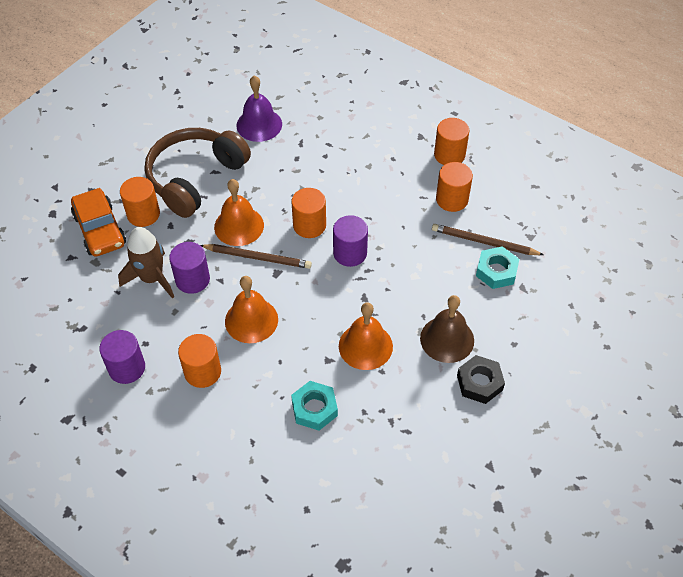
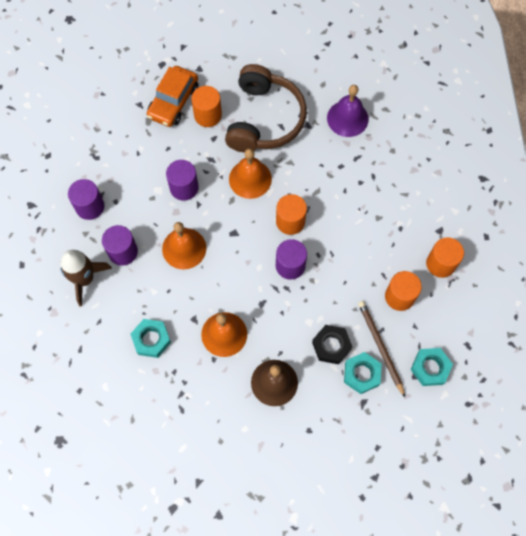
camera: 50 degrees right, 15 degrees up
(152, 278) = (164, 163): brown rocket -> brown rocket (85, 279)
(195, 178) = (264, 119): brown headphones -> brown headphones turned 105 degrees clockwise
(202, 372) = (123, 252): orange cylinder -> purple cylinder
(257, 257) = (235, 211): brown pencil -> none
(479, 382) = (257, 429): black nut -> black nut (331, 345)
(532, 222) = (430, 368): none -> turquoise nut

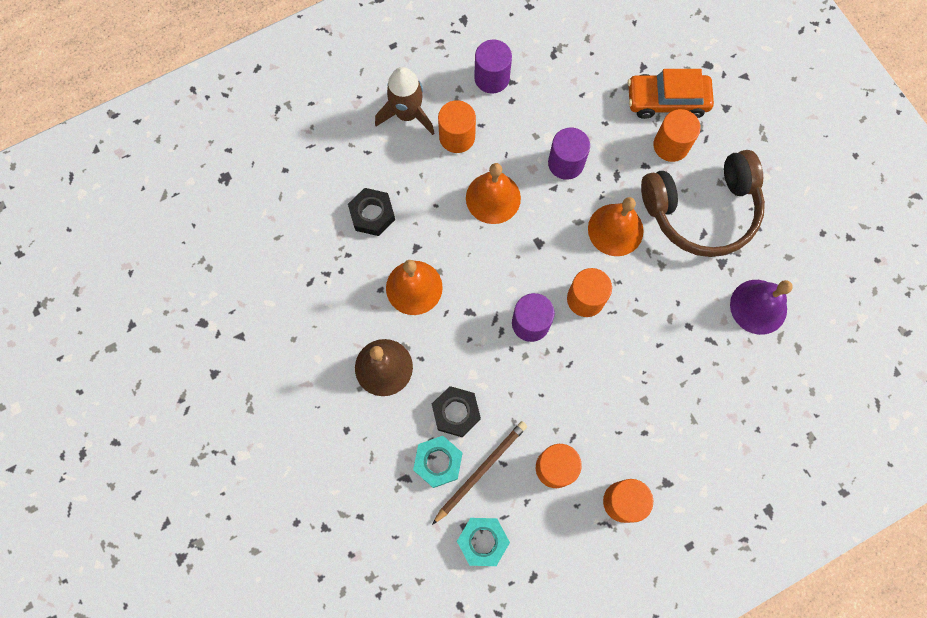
camera: 65 degrees right, 5 degrees up
(123, 252) = (457, 137): purple cylinder -> orange cylinder
(151, 339) = (372, 214): turquoise nut -> black nut

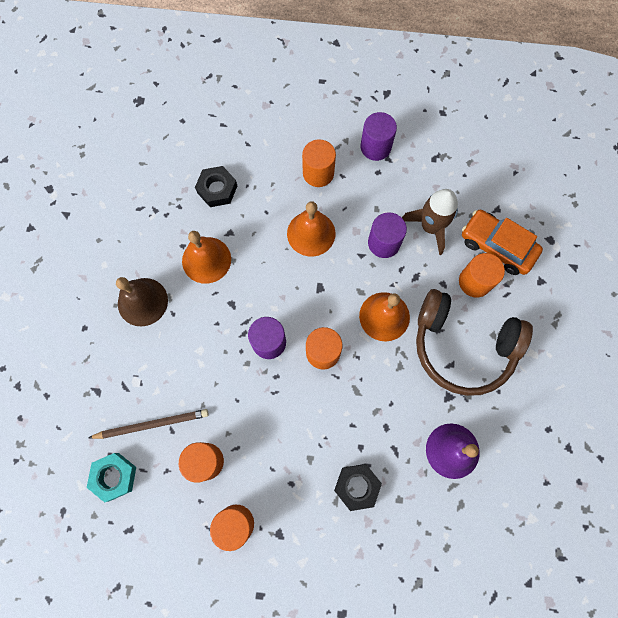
camera: 35 degrees right, 0 degrees up
(407, 114) = (295, 135): brown rocket -> brown rocket (430, 227)
(438, 462) = (127, 396): turquoise nut -> none
(456, 412) = (167, 369): black nut -> black nut (357, 486)

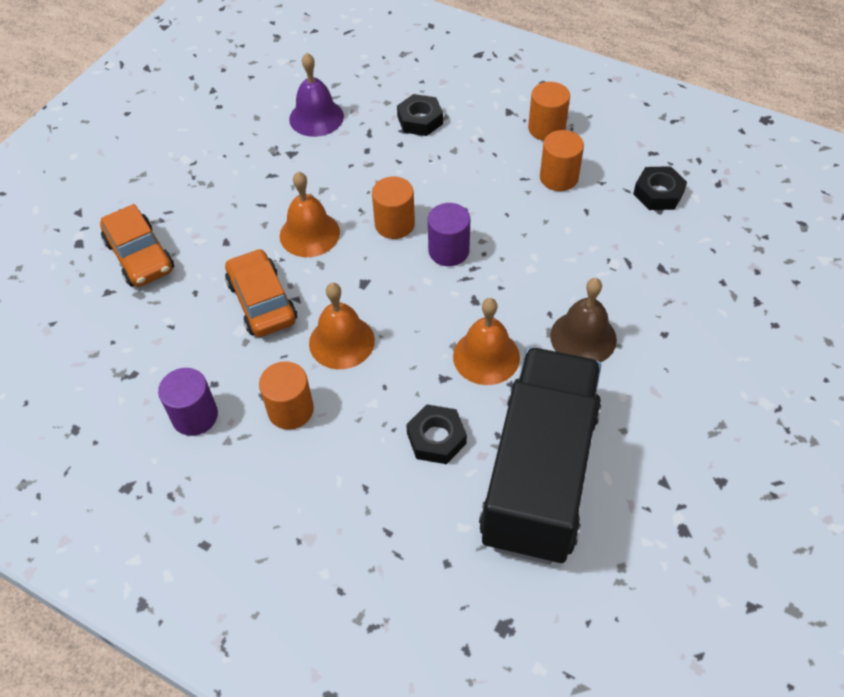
camera: 155 degrees left, 20 degrees down
(114, 476) = (658, 193): turquoise nut -> black nut
(144, 190) = (539, 474): none -> black truck
(151, 424) = (606, 221): brown pencil -> none
(384, 243) = (262, 302): purple cylinder -> orange car
(430, 227) = (197, 300): brown rocket -> none
(462, 346) = (248, 185): brown headphones -> none
(475, 282) = (191, 232): orange cylinder -> none

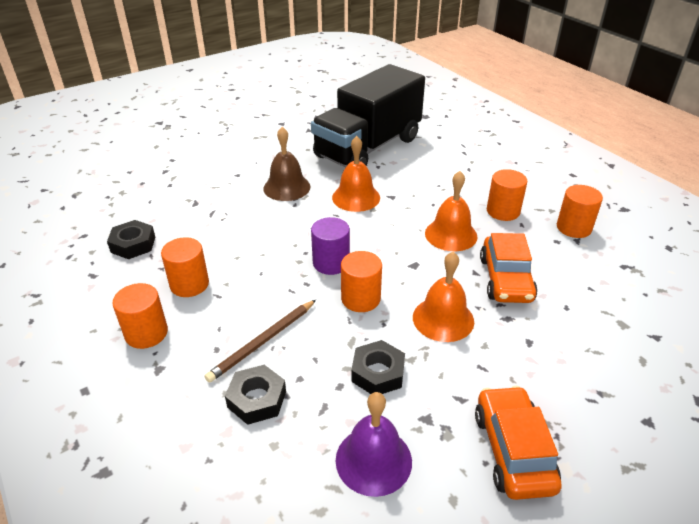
camera: 155 degrees left, 15 degrees down
(140, 256) = (623, 359): orange car -> orange car (513, 450)
(195, 416) = (573, 228): purple cylinder -> orange cylinder
(436, 438) = (415, 174): black nut -> black nut (378, 373)
(449, 157) = (263, 342): none -> brown pencil

